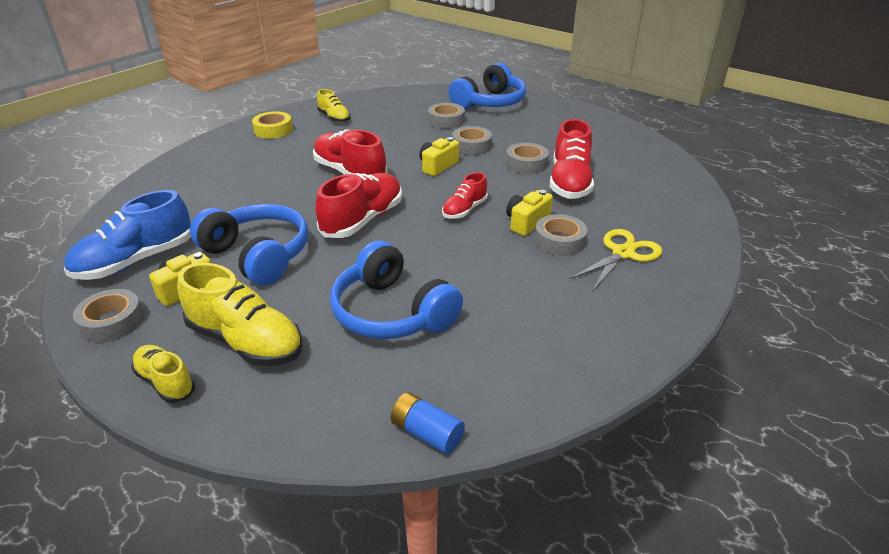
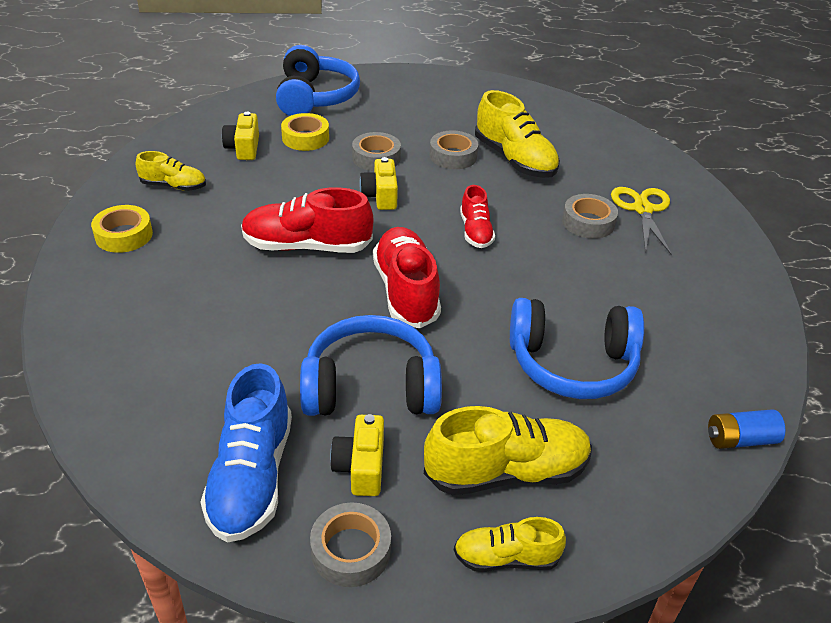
camera: 45 degrees left, 5 degrees up
(446, 121) = (305, 138): grey tape -> yellow tape
(526, 222) = (540, 218): yellow camera -> yellow camera (243, 148)
(569, 182) = (515, 160): red shoe -> yellow shoe

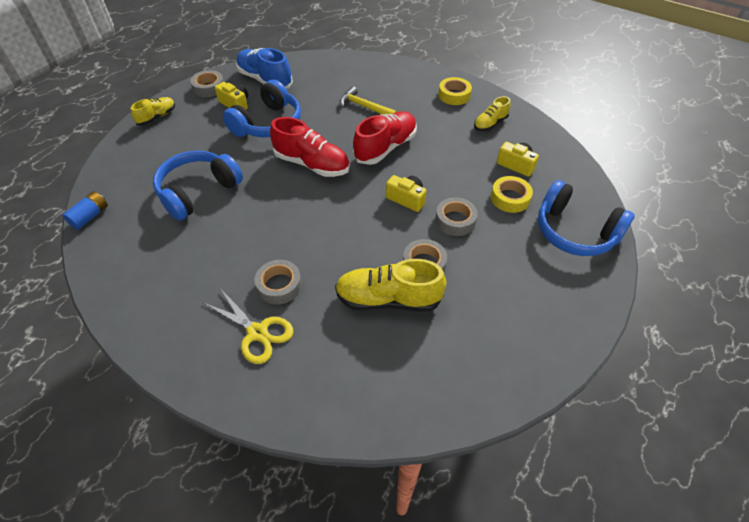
camera: 130 degrees right, 10 degrees up
(229, 306) = (364, 107): none -> yellow hammer
(475, 232) = (329, 221): red shoe -> none
(506, 472) = (182, 136): yellow shoe -> none

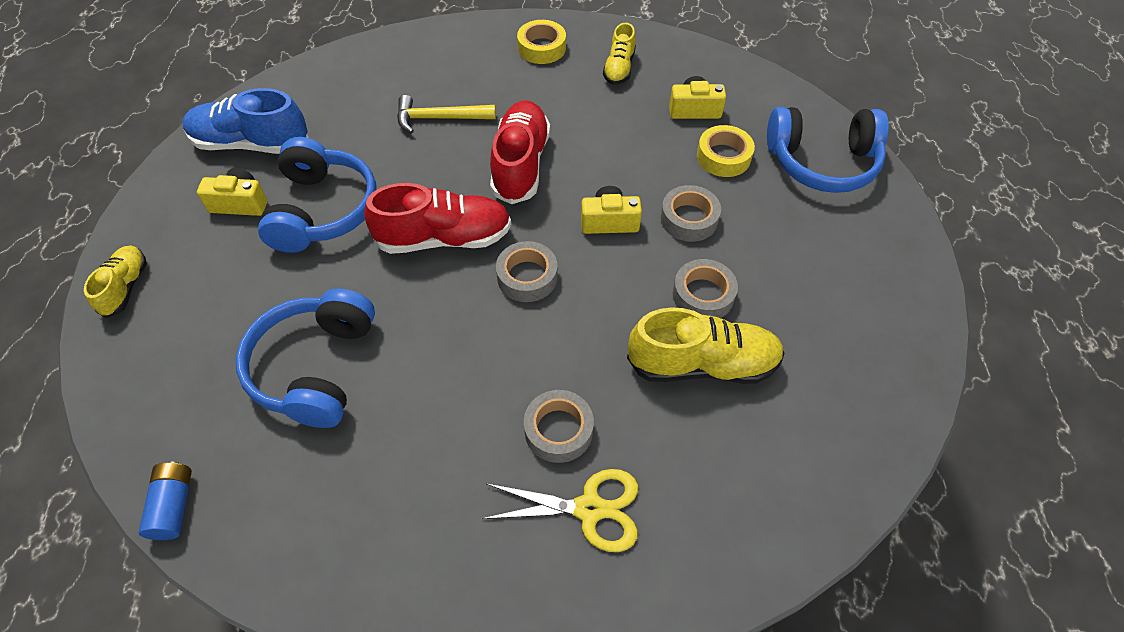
camera: 35 degrees left, 5 degrees up
(209, 88) = (169, 197): grey tape -> grey tape (527, 277)
(388, 299) = (702, 364): yellow shoe -> yellow shoe turned 150 degrees counterclockwise

